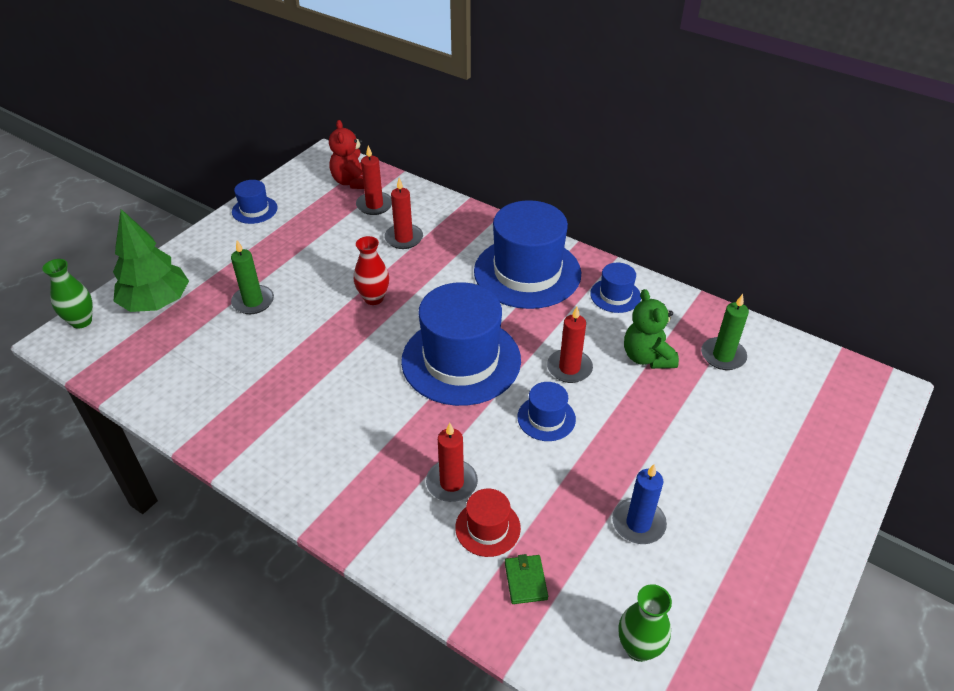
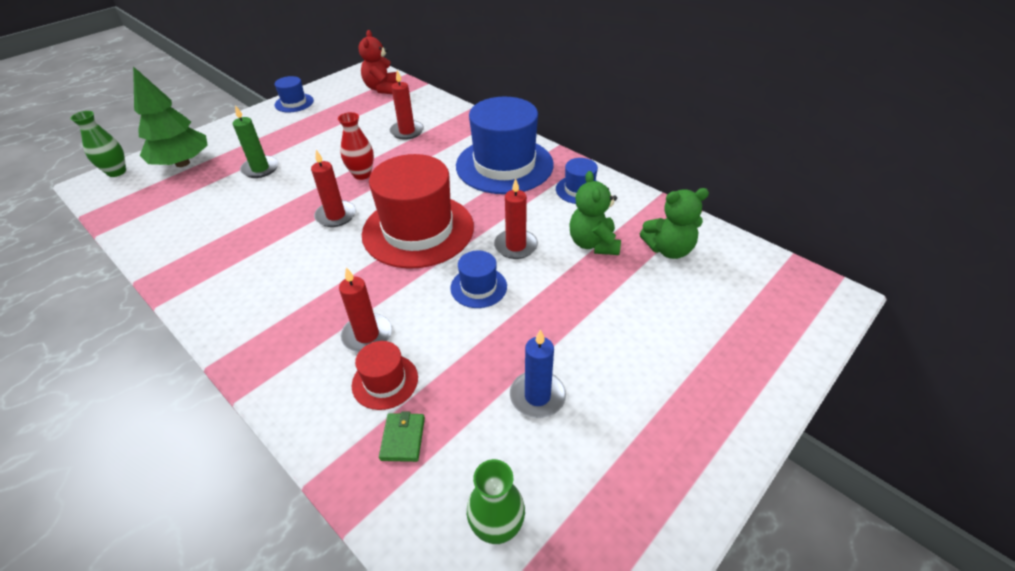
camera: 10 degrees right, 0 degrees up
(374, 205) = (393, 106): red candle -> red candle (336, 215)
(461, 360) = (418, 230): blue hat -> red hat
(723, 356) = (668, 249): green candle -> green teddy bear

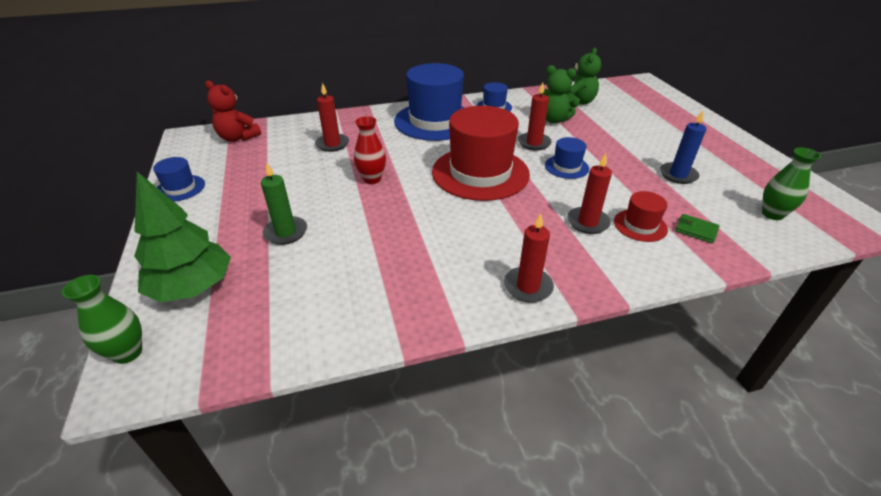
camera: 60 degrees left, 5 degrees down
(336, 215) = (420, 205): red candle -> red candle (528, 287)

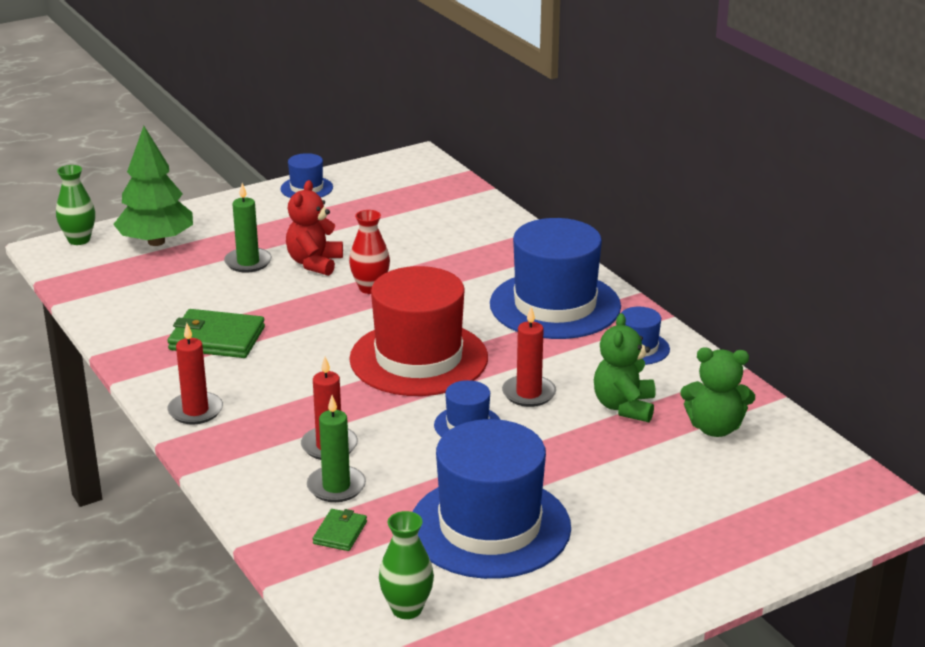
camera: 75 degrees right, 10 degrees down
(238, 138) = (429, 186): red teddy bear -> red teddy bear (314, 263)
(332, 144) = (443, 246): red candle -> none
(410, 263) = (216, 338): none -> green wallet
(640, 225) = (336, 487): red hat -> green candle
(678, 175) = (490, 527): blue candle -> blue hat

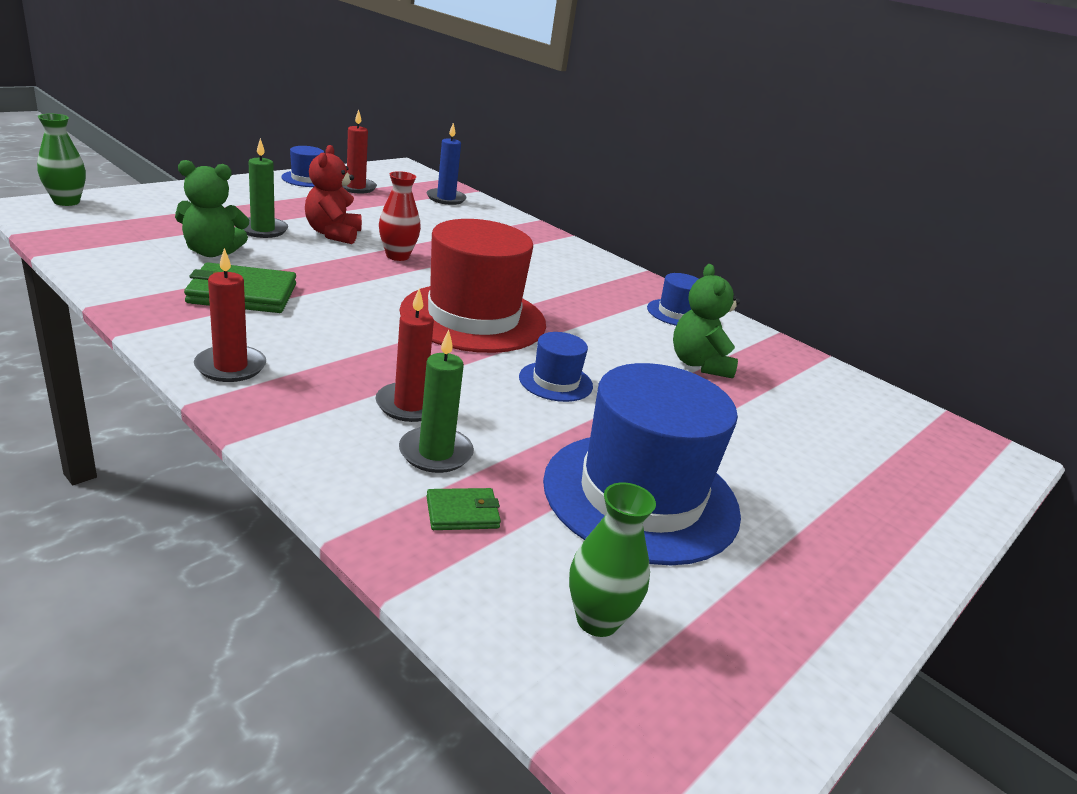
camera: 20 degrees left, 0 degrees up
(156, 242) = (157, 208): green tree -> none
(340, 532) = (462, 512): green wallet -> green wallet turned 75 degrees clockwise
(450, 204) = (446, 198): none -> blue candle
(528, 393) = (601, 351): red candle -> red candle (356, 187)
(555, 305) = (580, 277): blue hat -> none
(715, 428) = (794, 383): green teddy bear -> green teddy bear (212, 252)

